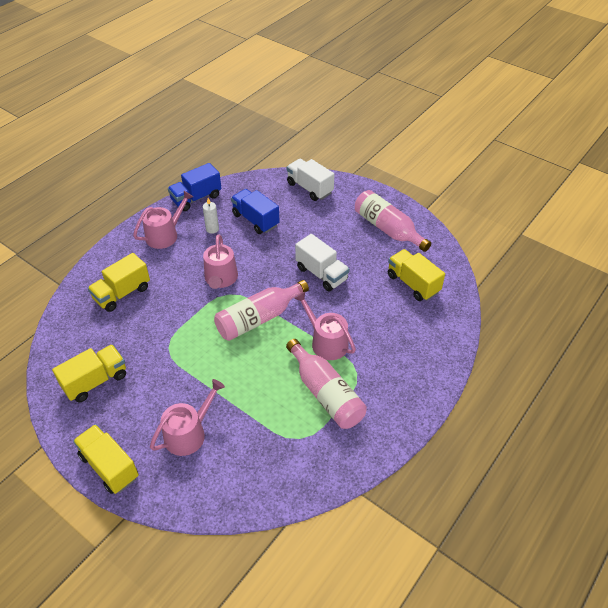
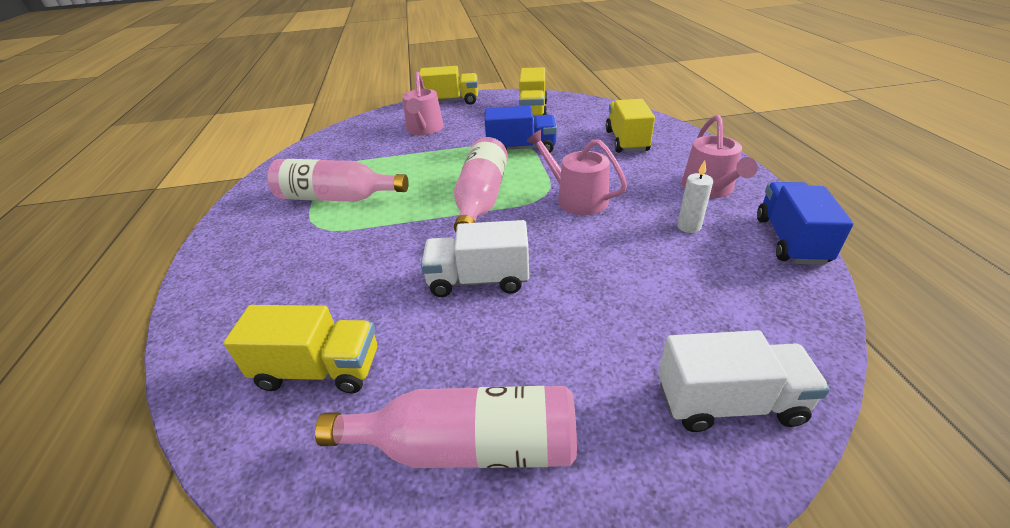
camera: 135 degrees right, 10 degrees down
(255, 220) = (675, 274): blue truck -> blue truck (521, 148)
(326, 342) = (381, 226): pink watering can -> none

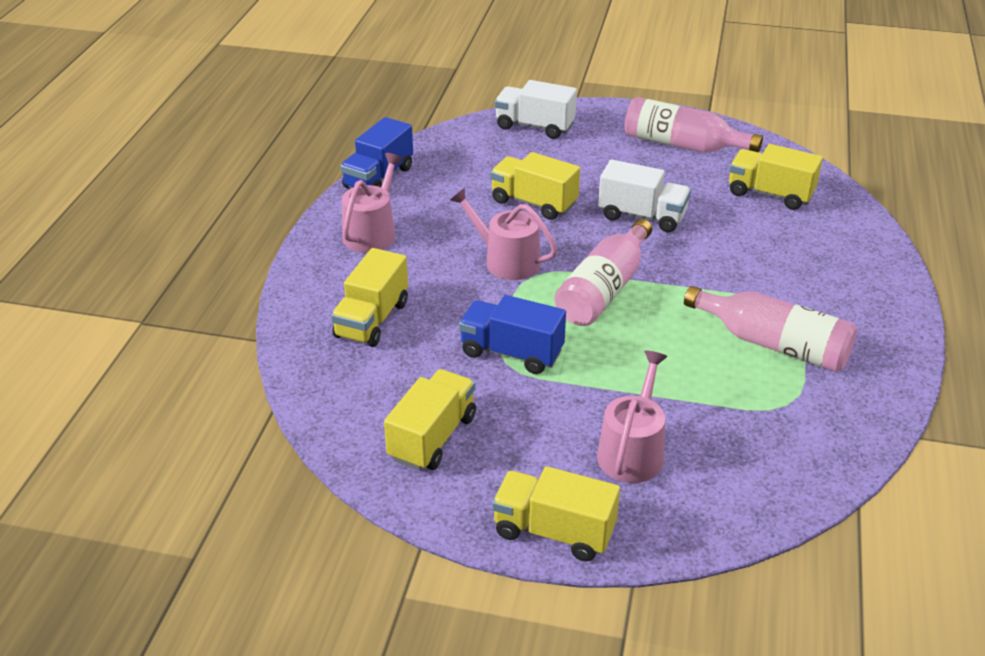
camera: 160 degrees left, 0 degrees up
(576, 198) = (506, 261): pink watering can -> pink watering can turned 150 degrees clockwise
(604, 260) = (533, 203): none -> yellow truck
(689, 226) = (438, 207): white candle -> none

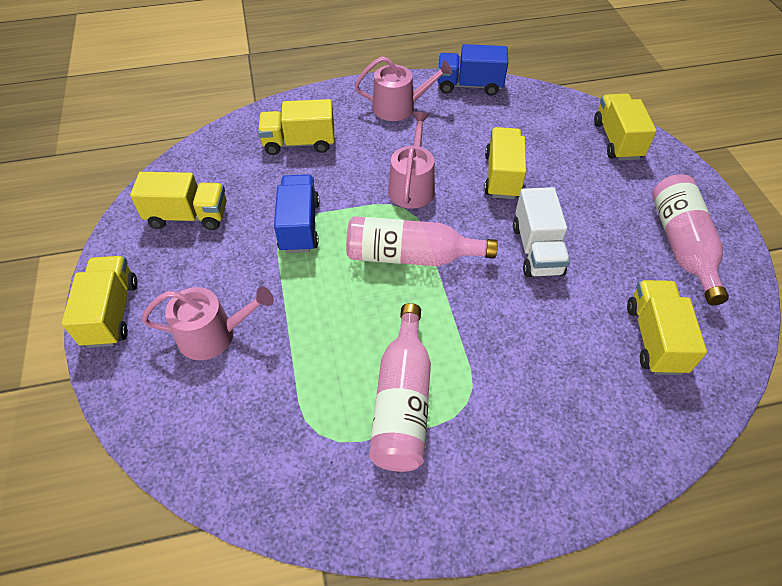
camera: 65 degrees right, 15 degrees up
(534, 126) = (617, 140): white truck -> yellow truck

